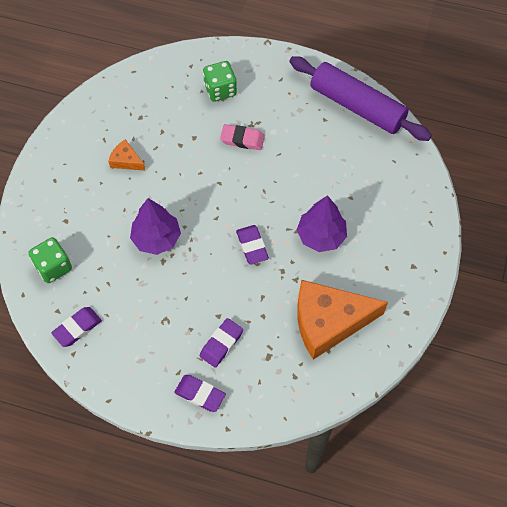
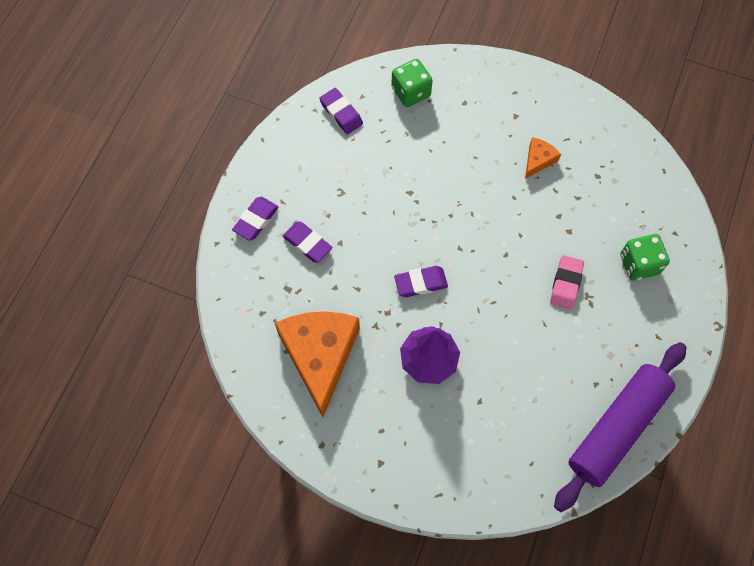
camera: 95 degrees right, 5 degrees up
(156, 238) = (437, 187): purple tree -> none

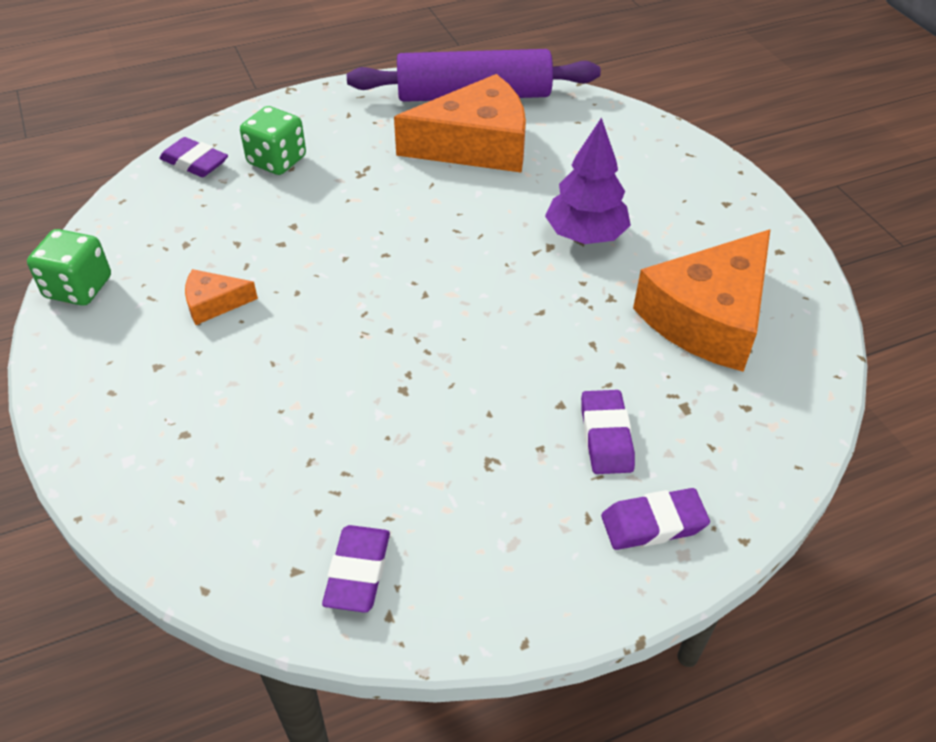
camera: 135 degrees left, 20 degrees down
(411, 92) = (225, 511): green dice -> green dice (78, 288)
(421, 283) = (511, 296): purple eraser -> purple eraser (194, 162)
(560, 380) = (476, 145): none -> orange cheese
(566, 284) = (365, 194): pink eraser -> none

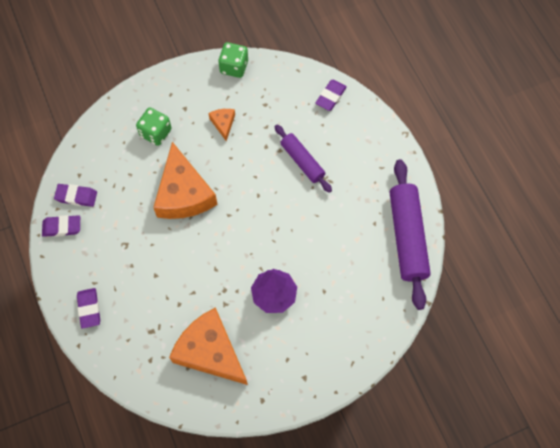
camera: 90 degrees right, 20 degrees up
(277, 161) = (334, 136): green dice -> green dice (155, 133)
(322, 198) = (302, 161): none -> purple rolling pin
(476, 145) = (354, 238): orange cheese -> orange cheese (183, 193)
(606, 436) = (136, 294): purple eraser -> purple eraser (62, 227)

